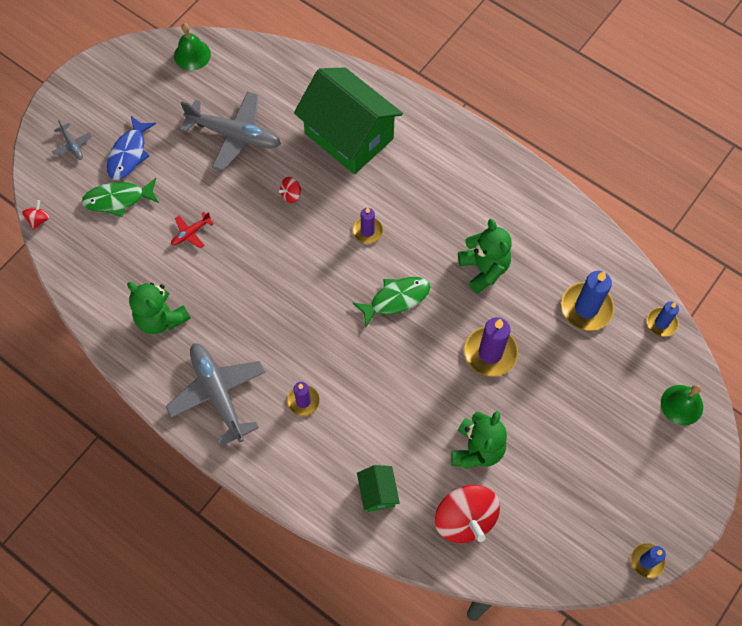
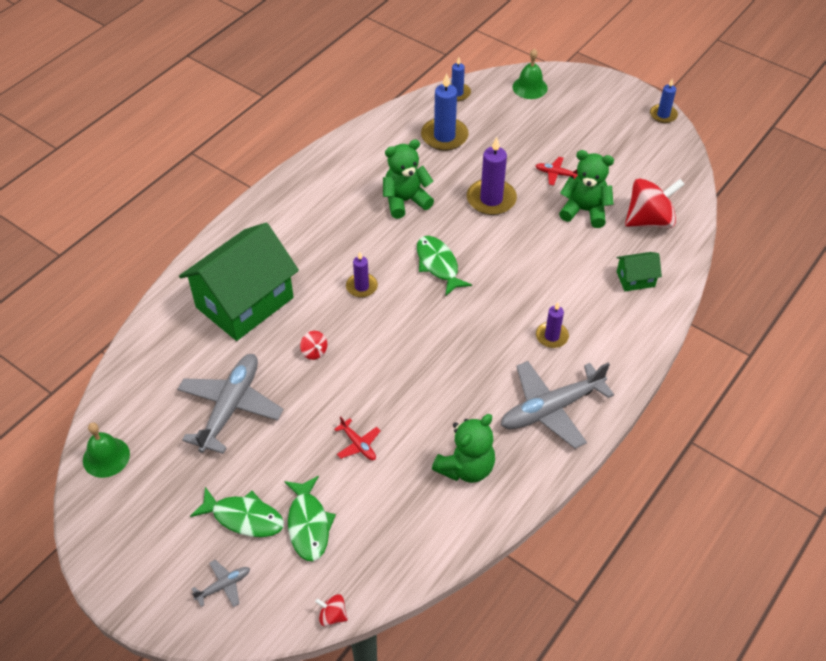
camera: 90 degrees left, 15 degrees down
(129, 154) = (244, 517): blue fish -> green fish
(533, 424) = (556, 174): none -> red plane

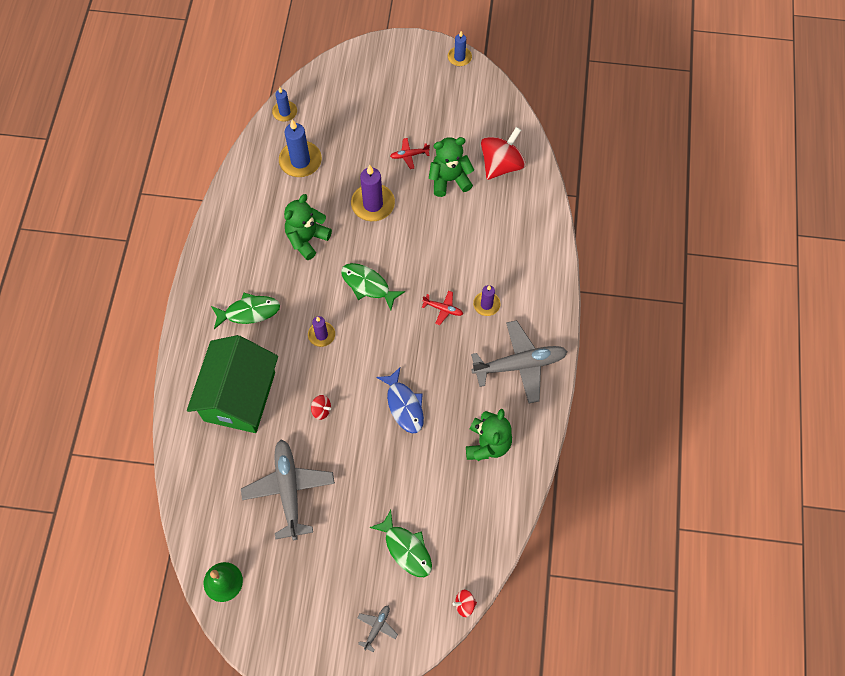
camera: 30 degrees left, 15 degrees up
(244, 517) = (357, 570): green fish -> green fish (249, 312)
(358, 444) = (401, 468): red plane -> red plane (443, 309)
(401, 387) = (404, 405): none -> blue fish
(530, 87) = (340, 78): green bell -> none
(551, 409) = (519, 365): grey plane -> grey plane turned 135 degrees counterclockwise
(635, 279) = (519, 223): green house -> none

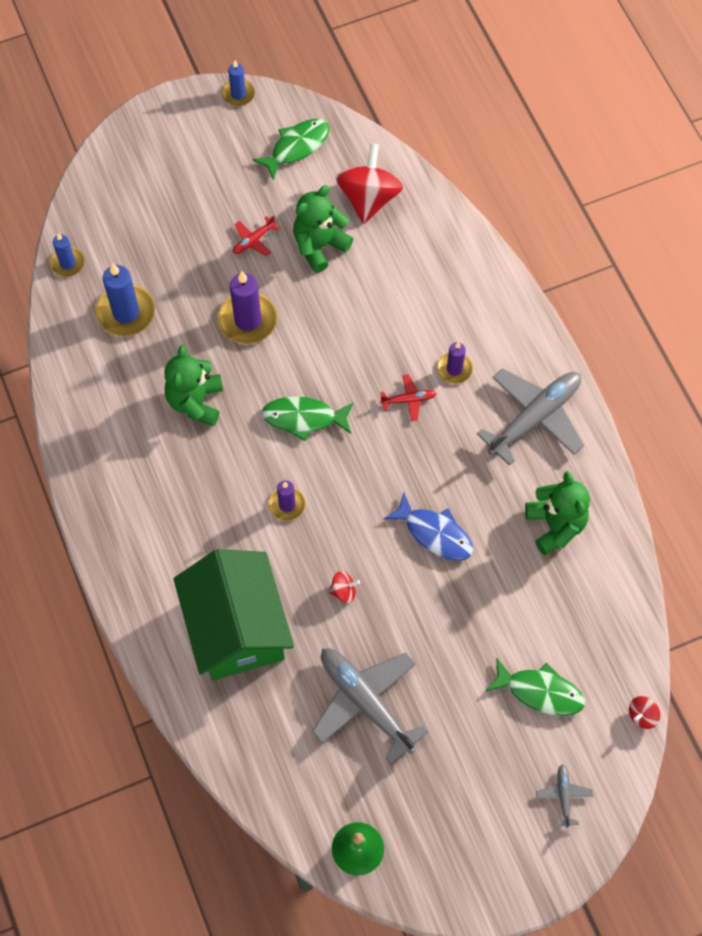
camera: 30 degrees left, 0 degrees up
(249, 312) = (182, 524): green fish -> green fish (297, 147)

